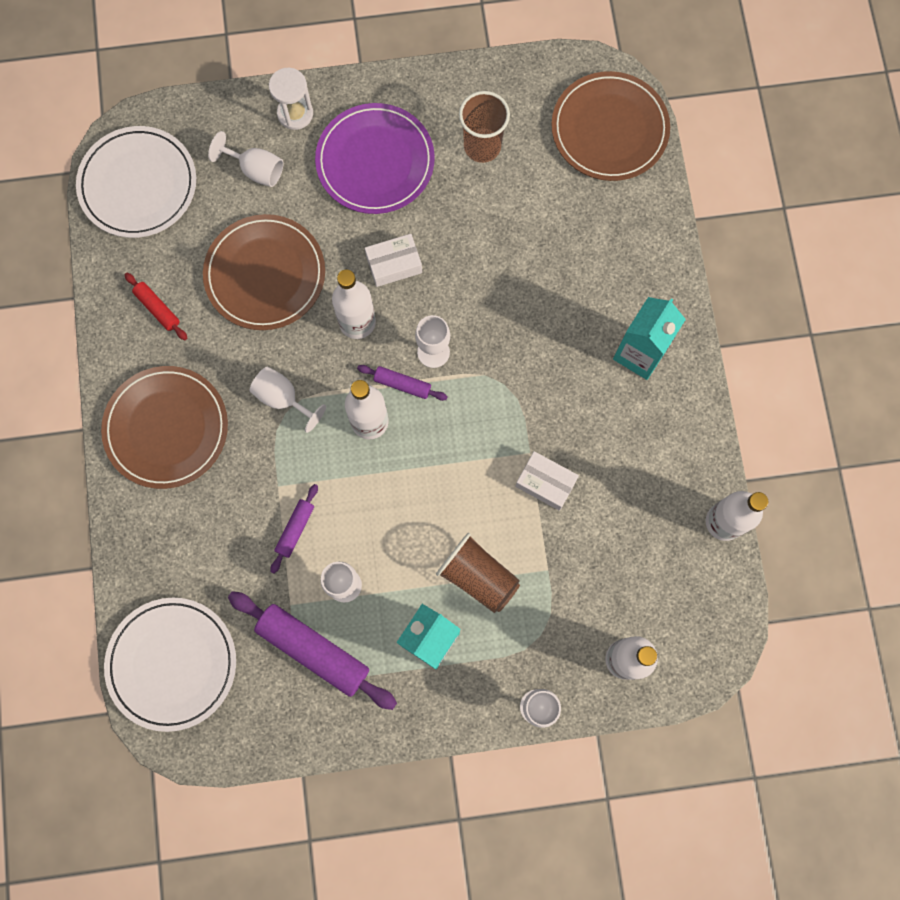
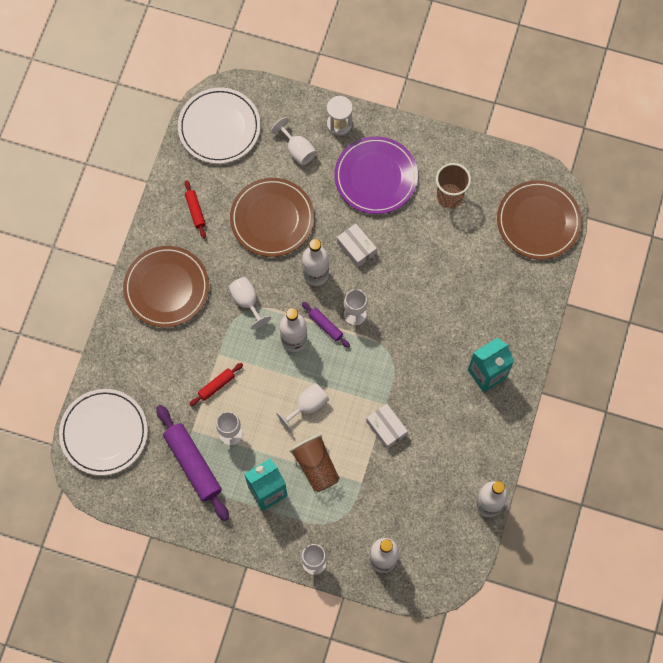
camera: 25 degrees right, 5 degrees down
(295, 529) = (216, 385): purple rolling pin -> red rolling pin
(394, 264) = (356, 248): white box -> white box turned 45 degrees clockwise
(429, 501) = (307, 406): none -> white goblet

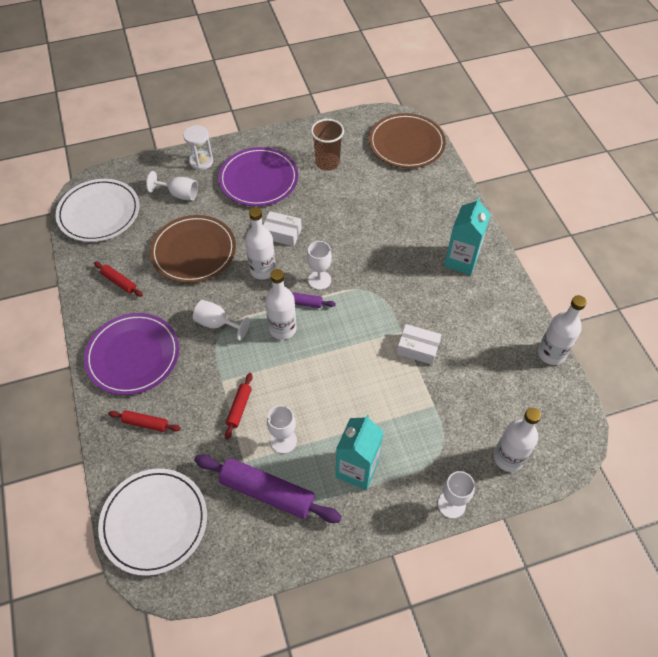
camera: 35 degrees left, 15 degrees down
(142, 352) = (145, 423): none -> red rolling pin
(166, 288) = (133, 355): brown plate -> purple plate
(307, 406) = (336, 373): white goblet -> none
(316, 466) = (383, 418): brown cup -> none

